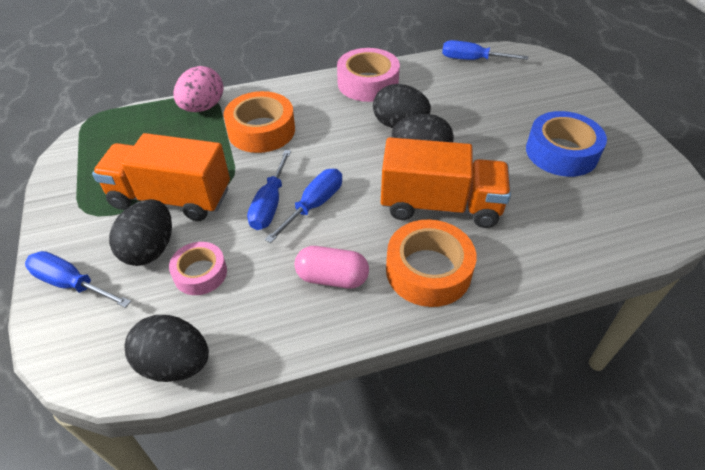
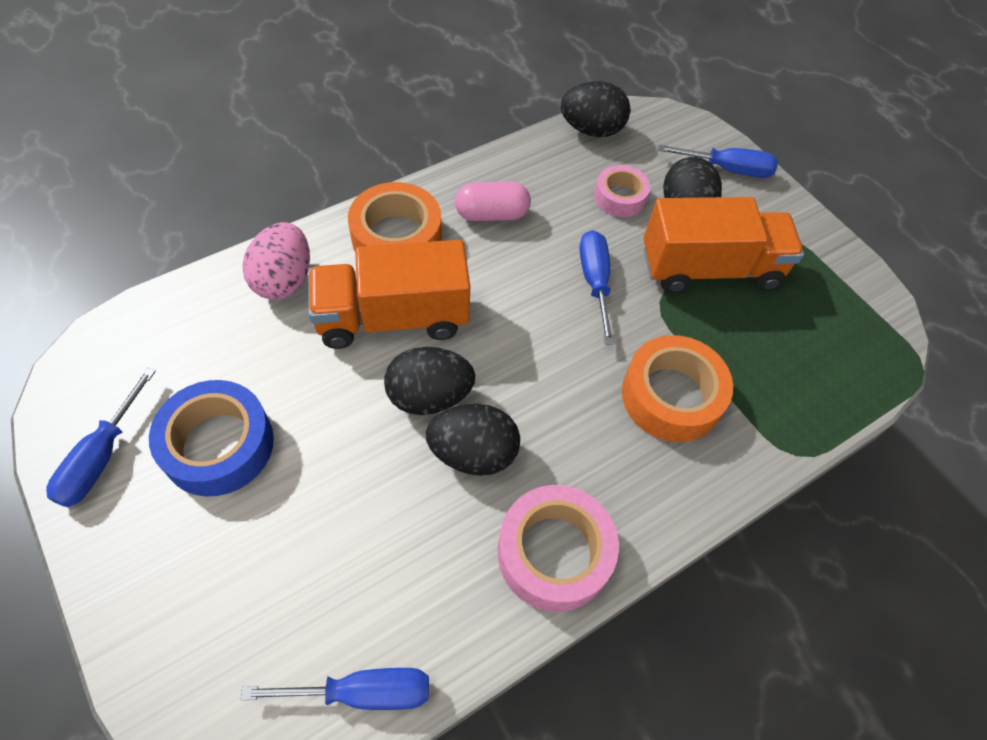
camera: 160 degrees right, 10 degrees up
(203, 107) = (786, 426): pink egg -> pink egg (284, 280)
(314, 205) = (543, 289): blue screwdriver -> blue screwdriver (102, 457)

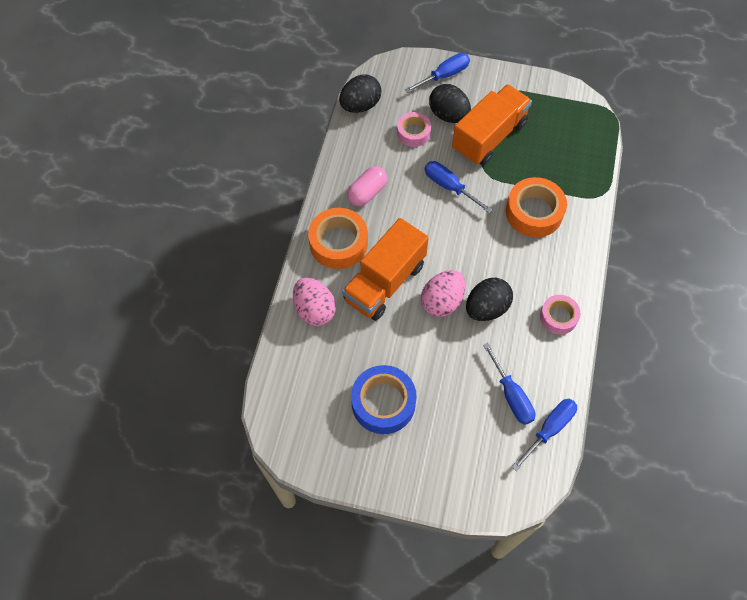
camera: 40 degrees left, 5 degrees up
(102, 457) = (342, 454): blue screwdriver -> blue screwdriver (511, 395)
(429, 396) = (442, 302): black egg -> pink egg
(554, 553) = (558, 317): pink tape -> pink tape, size x0.62

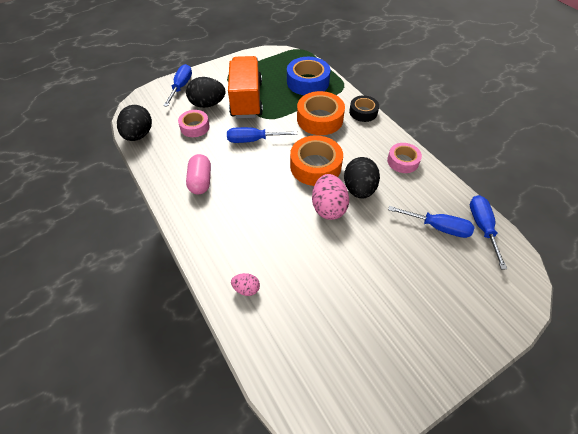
camera: 45 degrees left, 10 degrees down
(314, 310) = (246, 289): pink egg -> pink egg, size x0.53
(338, 243) = (214, 228): orange tape -> orange tape (315, 166)
(383, 403) = (371, 309): blue tape -> blue tape (307, 82)
(385, 282) = (277, 226): orange truck -> none
(585, 238) = (363, 112): none -> black tape

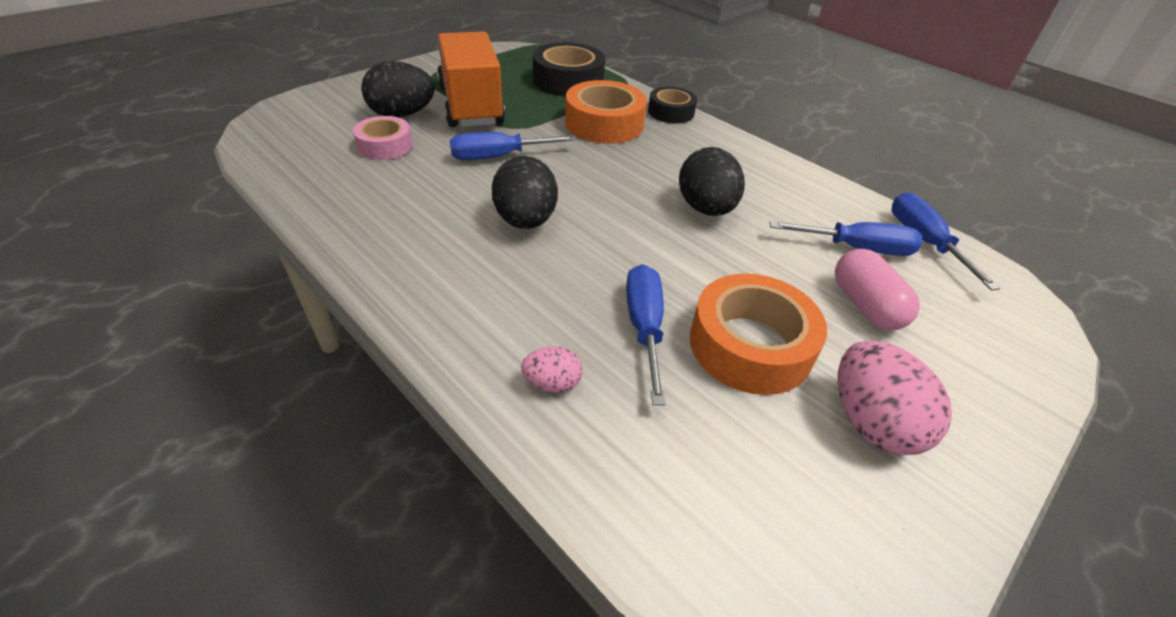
camera: 15 degrees left, 10 degrees down
(139, 135) = (276, 163): black egg -> black egg (525, 221)
(181, 87) = (347, 95): blue screwdriver -> blue screwdriver (644, 328)
(200, 181) = (414, 220): pink capsule -> pink capsule (865, 305)
(307, 82) = (568, 81): blue tape -> black tape
(315, 166) = (620, 184): orange tape -> orange tape (750, 345)
(328, 208) = (664, 239): pink egg -> pink egg (871, 422)
(403, 161) = (759, 167): pink tape -> none

